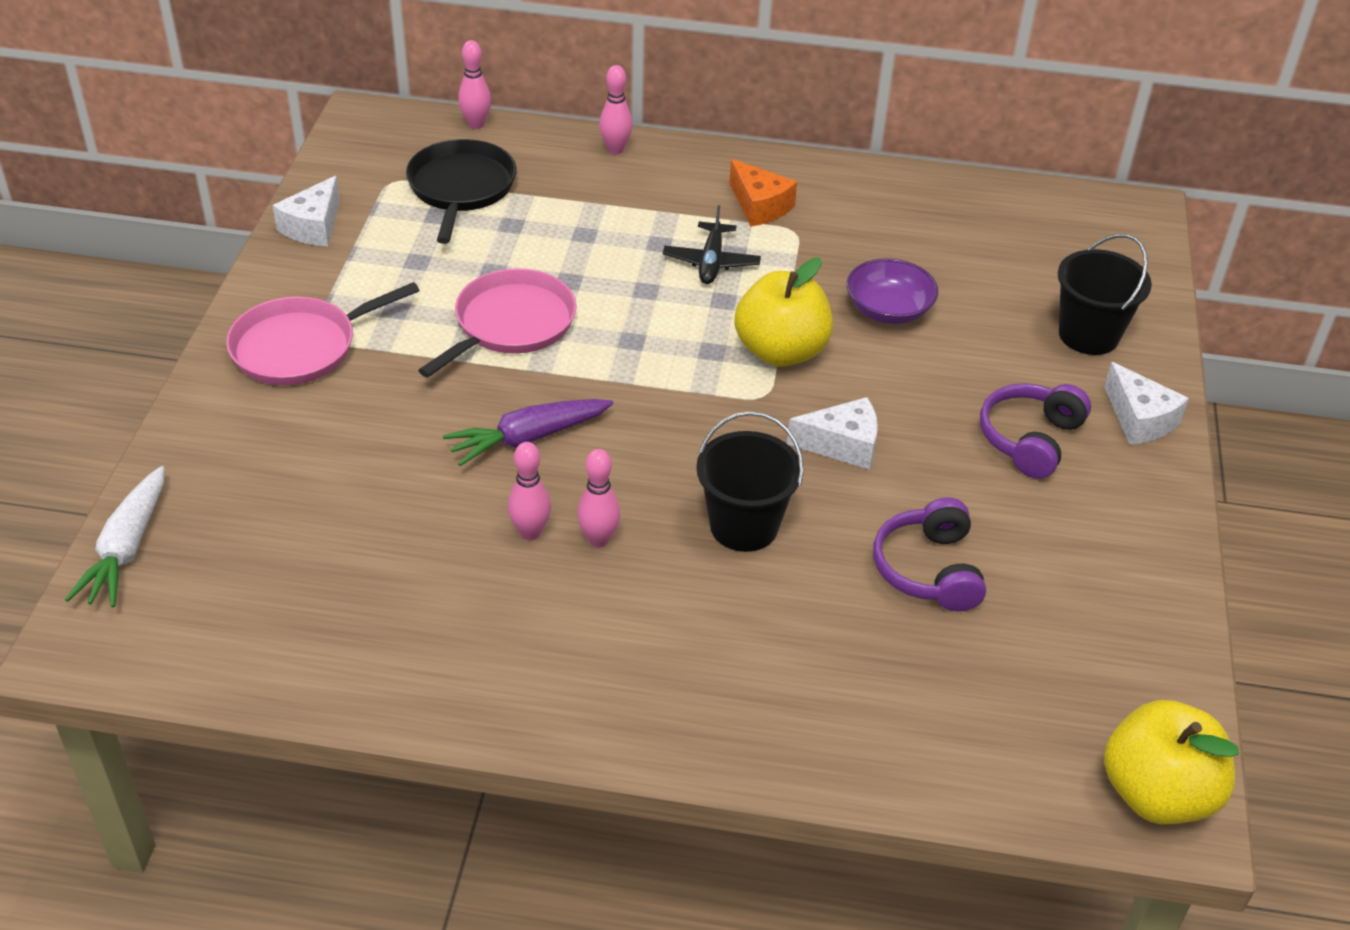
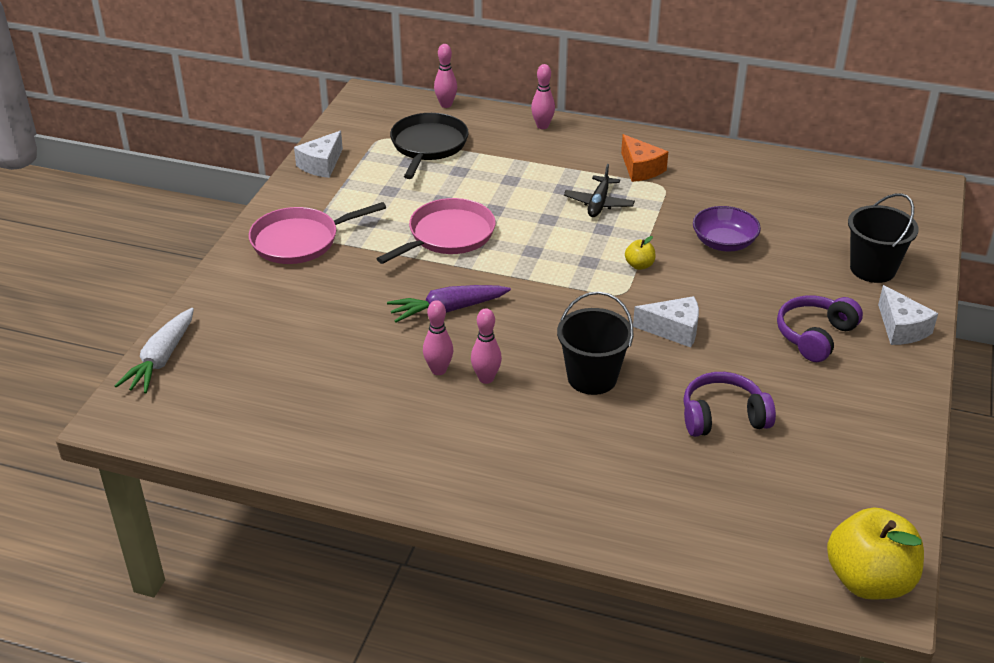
camera: 10 degrees right, 5 degrees down
(781, 351) = (639, 265): yellow apple -> yellow apple, size x0.44
(929, 570) = (723, 417): purple headphones -> purple headphones turned 75 degrees clockwise

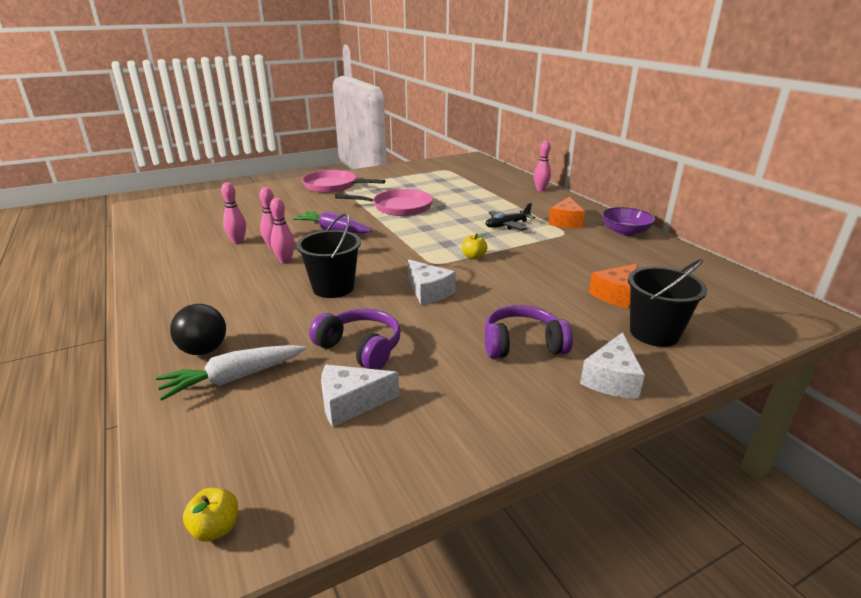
camera: 45 degrees right, 10 degrees down
(161, 359) = (196, 197): white carrot -> white carrot (233, 379)
(321, 164) = (400, 169): white cheese -> white cheese (351, 403)
(428, 145) = (463, 178): black pan -> none
(446, 105) = (504, 169): pink bowling pin -> pink bowling pin (238, 242)
(619, 504) = (204, 350): none -> black ball
(724, 243) = (553, 270): purple bowl -> purple bowl (625, 232)
(802, 244) = (615, 295): none -> orange cheese
(868, 580) = (216, 528): yellow apple -> yellow apple, size x0.44

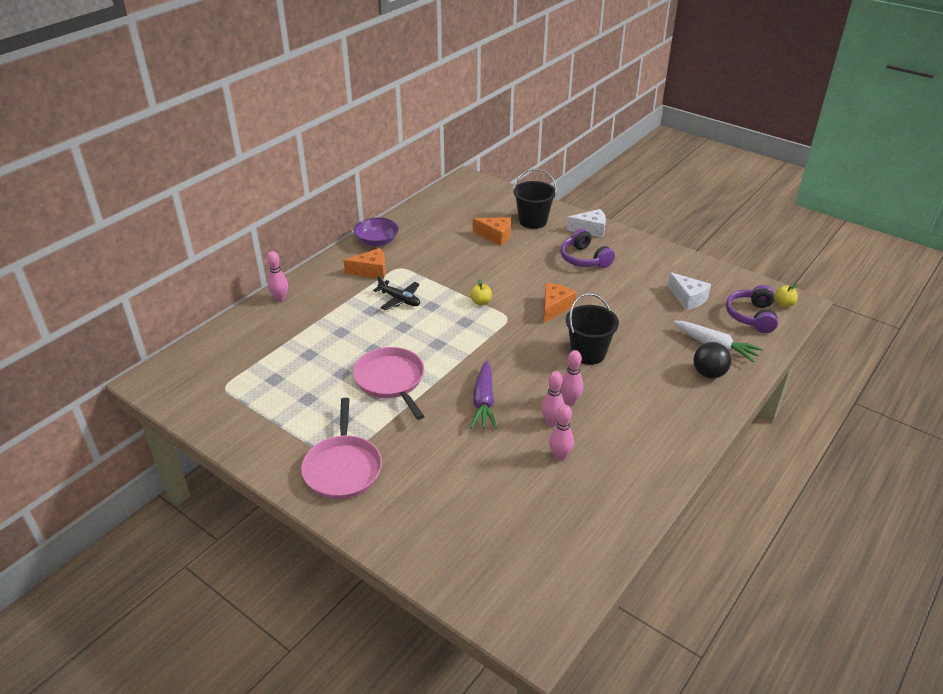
camera: 115 degrees left, 10 degrees up
(360, 348) = (643, 312): purple headphones -> purple headphones (751, 316)
(429, 292) = (555, 307): white cheese -> orange cheese

